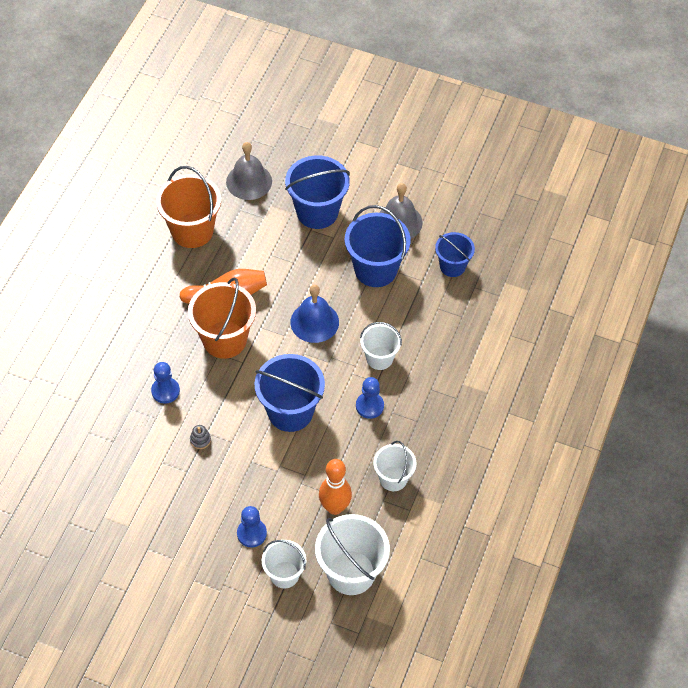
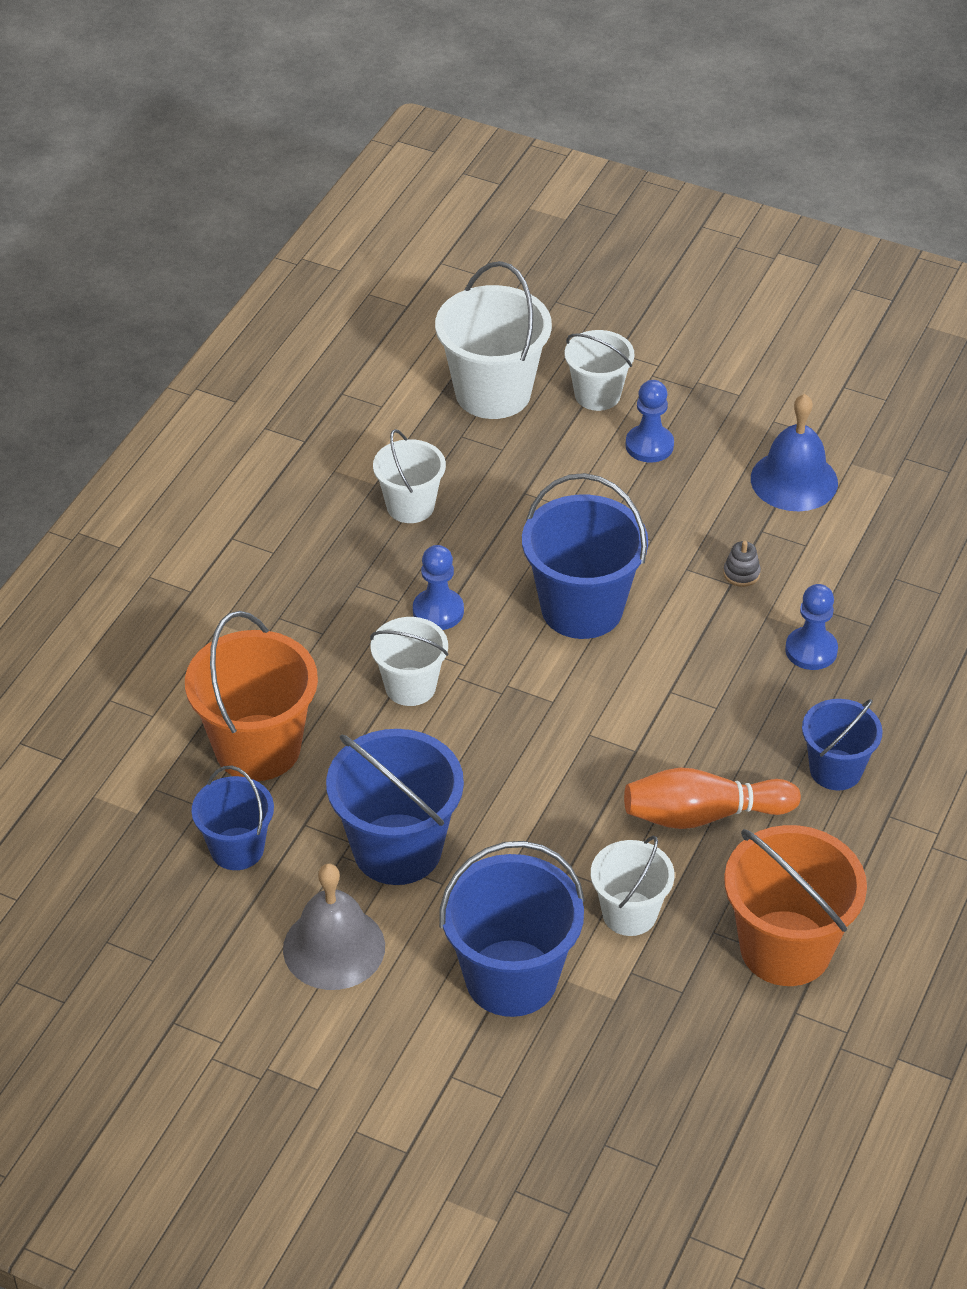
camera: 175 degrees left, 10 degrees down
(159, 321) = (835, 770): none -> blue bucket
(224, 339) = (705, 731): orange bucket -> orange bucket (258, 748)
(249, 181) = (664, 1058): grey bell -> none
(264, 243) = (629, 913): none -> white bucket
(314, 322) = (530, 755): blue bell -> blue bell (794, 480)
(334, 507) = (512, 472): orange bowling pin -> none

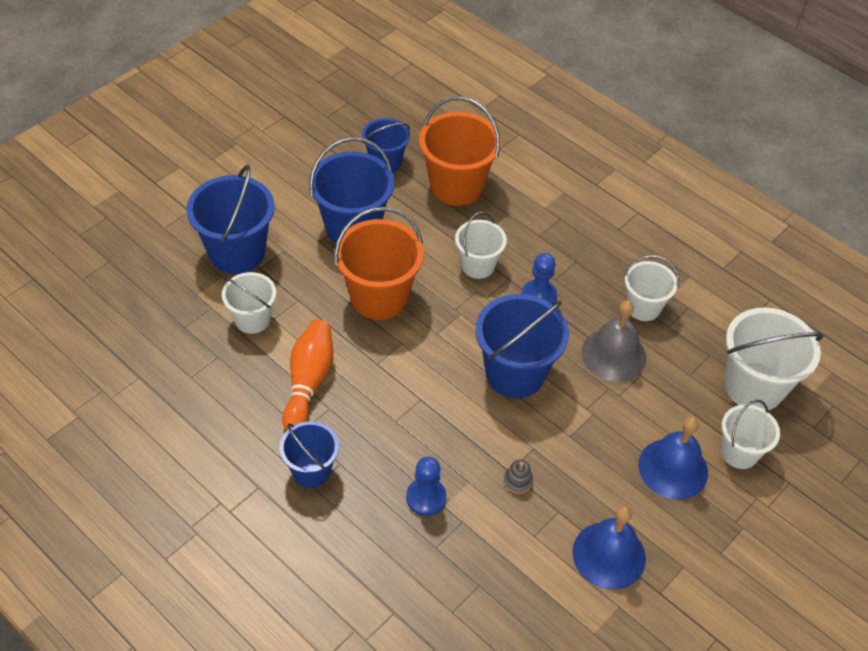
camera: 105 degrees right, 5 degrees up
(334, 947) = (298, 185): grey bell -> grey bell (613, 354)
(649, 445) = (673, 468): blue pawn -> blue bell
(785, 948) = (185, 388): orange bucket -> orange bucket (379, 297)

